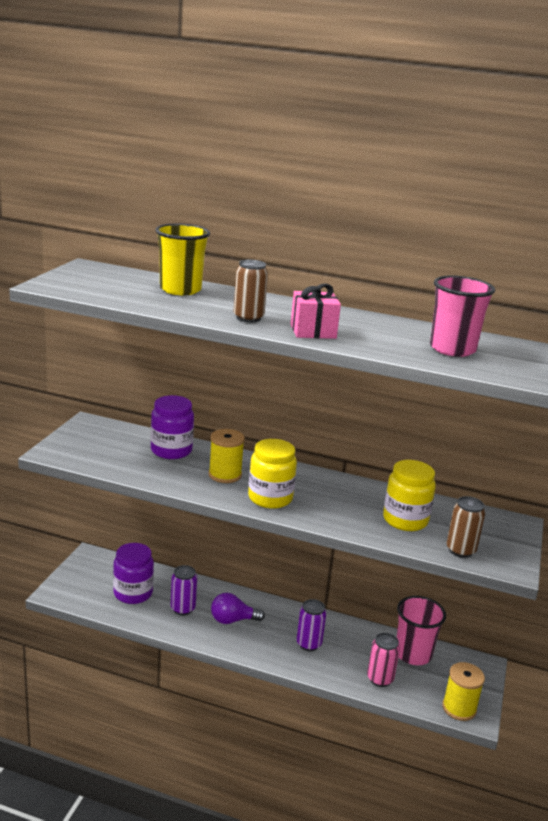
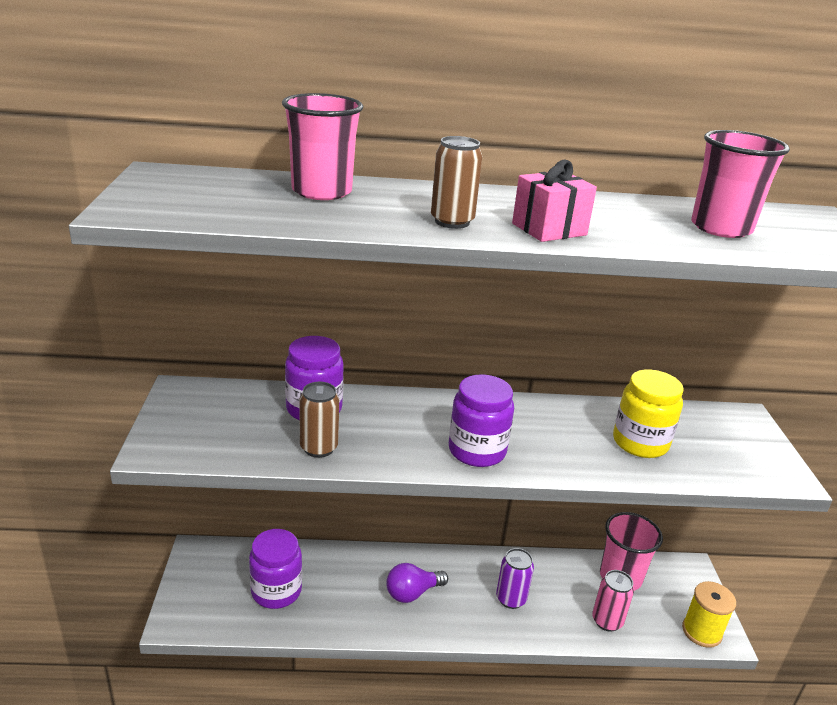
camera: 20 degrees left, 5 degrees up
(180, 290) = (322, 191): yellow cup -> pink cup
(183, 609) = (347, 595): purple can -> none
(225, 475) = (402, 430): yellow spool -> none
(270, 498) = (477, 451): yellow jar -> purple jar
(460, 550) = (724, 469): brown can -> brown can (319, 448)

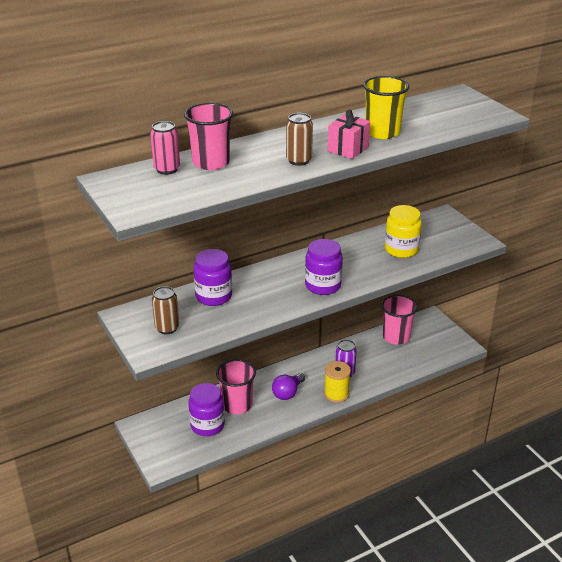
camera: 25 degrees left, 5 degrees up
(319, 448) = (238, 316): brown can -> brown can (167, 328)
(607, 621) = (402, 363): pink can -> pink can (167, 169)
(631, 225) = (382, 132): none -> yellow cup
(701, 631) = (453, 348): yellow spool -> yellow spool (336, 394)
(721, 228) = (423, 119): pink cup -> pink cup (237, 405)

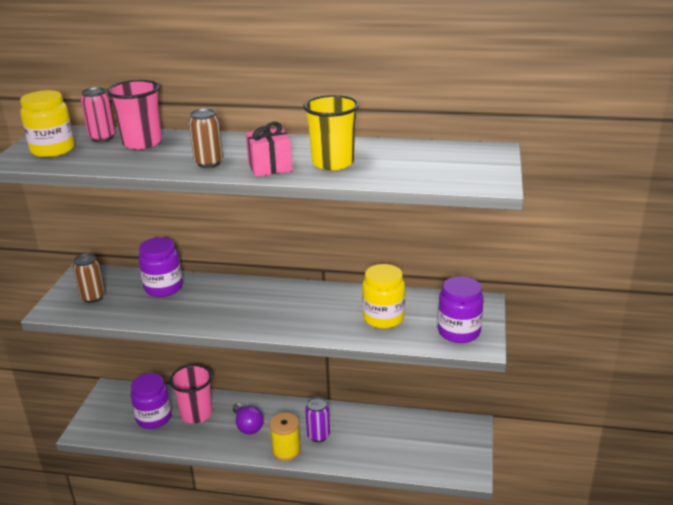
camera: 40 degrees right, 5 degrees down
(147, 192) = (53, 150): none -> yellow jar
(288, 393) = (248, 426): purple light bulb -> purple light bulb turned 105 degrees counterclockwise
(323, 286) = (260, 319): purple jar -> purple jar (459, 332)
(396, 337) = (411, 427): pink cup -> none

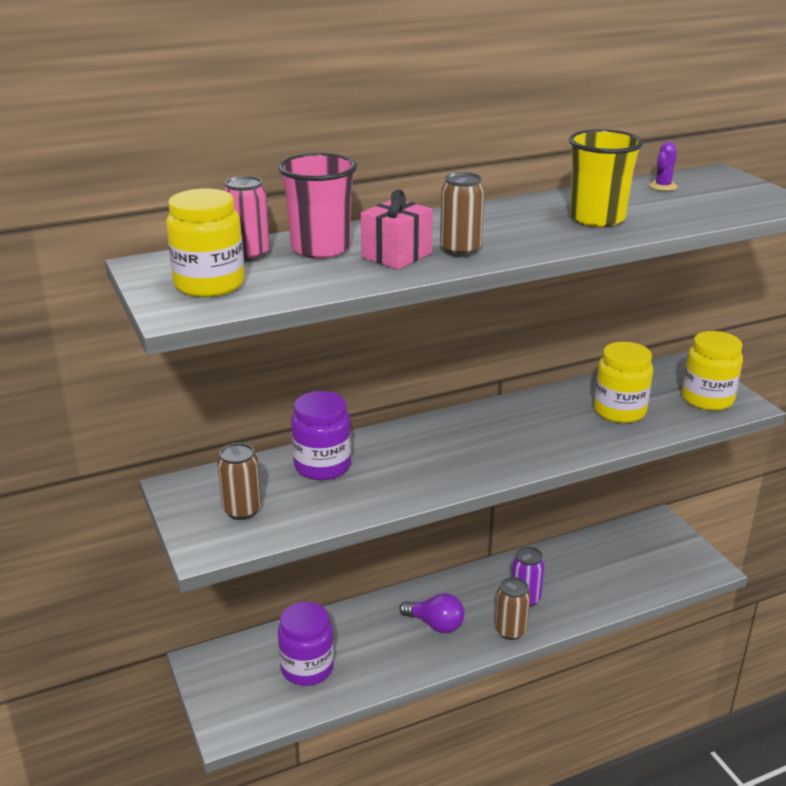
camera: 35 degrees left, 0 degrees up
(196, 413) = (356, 638): pink cup -> none
(270, 167) = (540, 238): pink gift -> pink gift (396, 255)
(286, 451) = (510, 631): yellow spool -> brown can
(429, 150) = (663, 186): none -> purple cactus
(459, 332) = (707, 399): purple jar -> yellow jar

